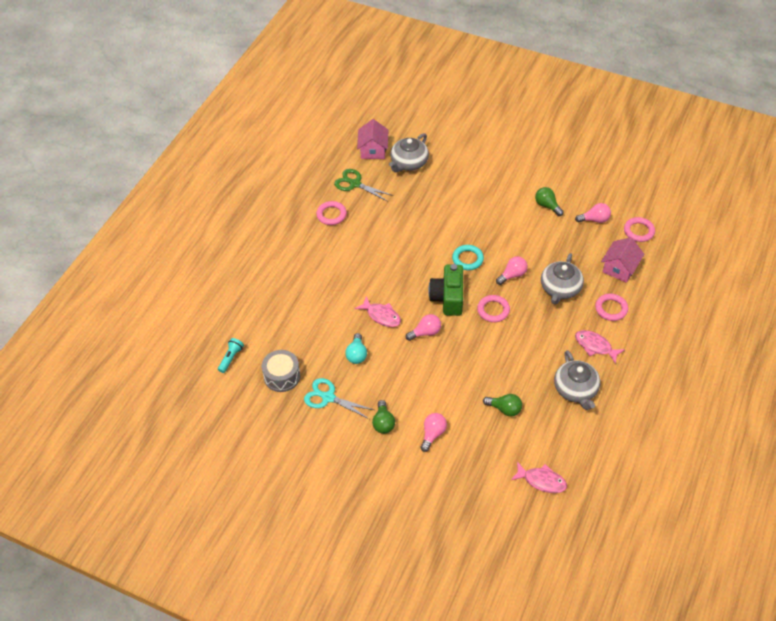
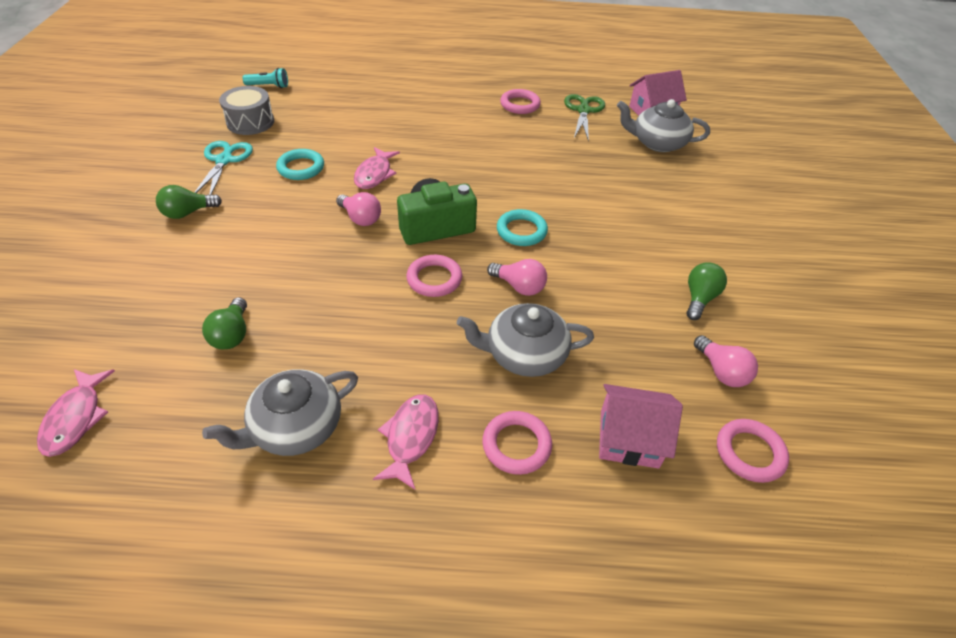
camera: 65 degrees right, 5 degrees down
(356, 354) = (301, 168): turquoise light bulb -> turquoise ring
(433, 434) = (172, 263): pink light bulb -> none

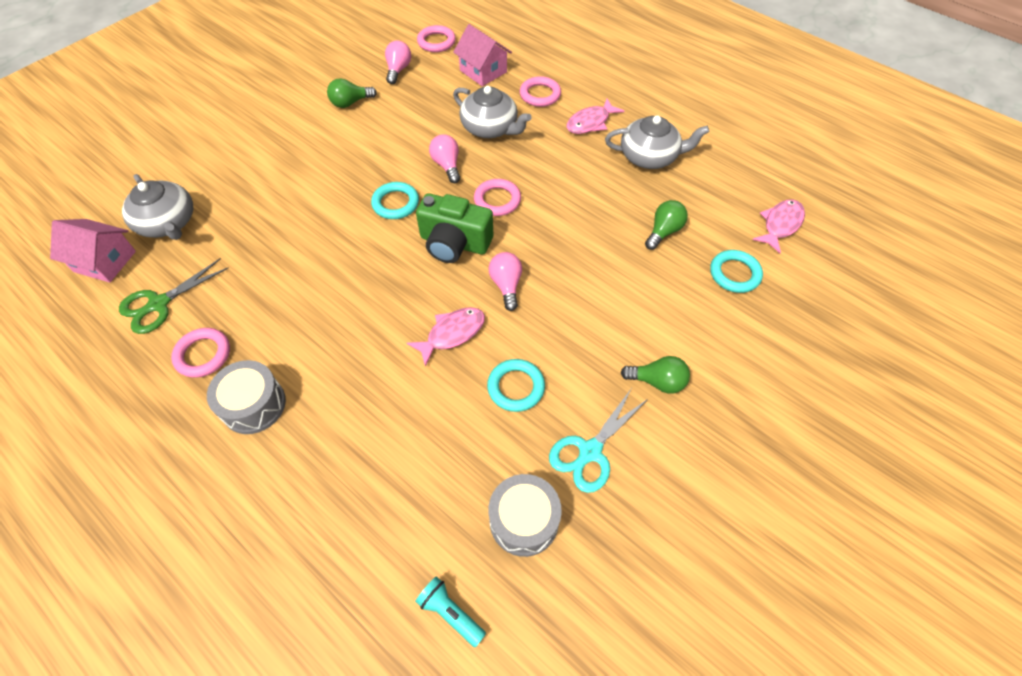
camera: 140 degrees left, 10 degrees up
(132, 328) = (734, 274): none -> turquoise ring
(459, 101) = (254, 405): none -> grey drum

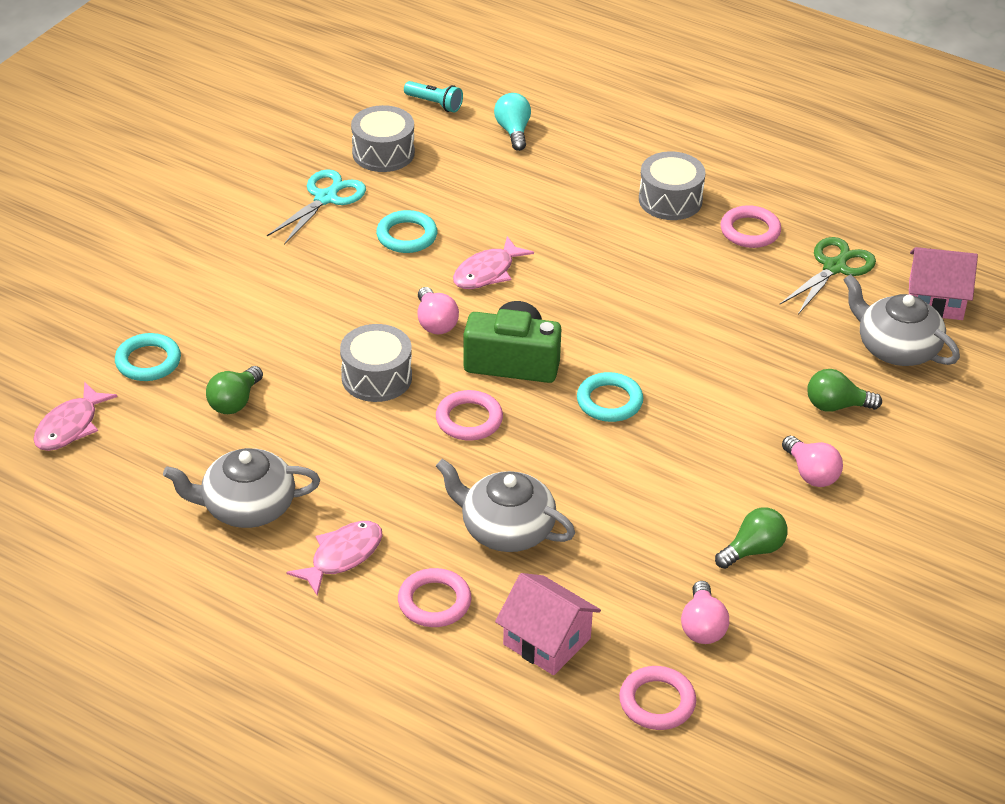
camera: 170 degrees right, 15 degrees down
(371, 541) = (513, 131): none -> turquoise light bulb
(447, 165) = (555, 461): pink light bulb -> pink light bulb (811, 473)
(558, 240) = (376, 377): none -> grey drum
(657, 381) = (255, 253): green light bulb -> green light bulb (836, 406)

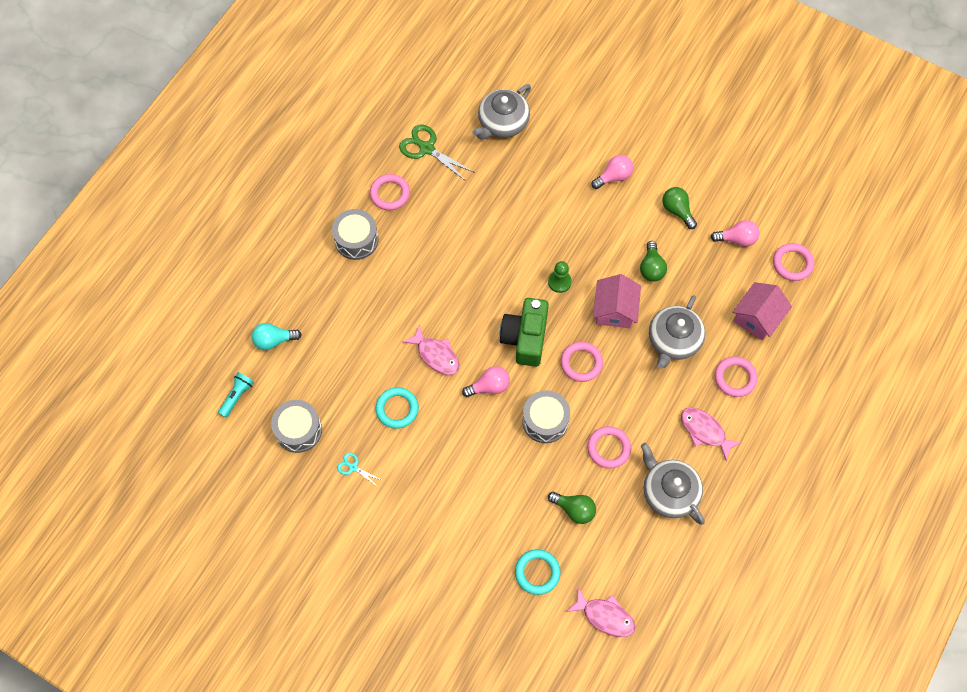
camera: 90 degrees left, 25 degrees up
(247, 507) = (669, 491): grey teapot -> grey teapot turned 150 degrees clockwise
(326, 198) = (353, 467): turquoise scissors -> turquoise scissors, size x0.53
(326, 443) = (608, 448): none -> pink ring
(609, 401) = (559, 282): turquoise ring -> green pawn
(836, 406) = (555, 159): green light bulb -> green light bulb (651, 268)
(935, 300) = (457, 97): pink house -> pink house (614, 310)

